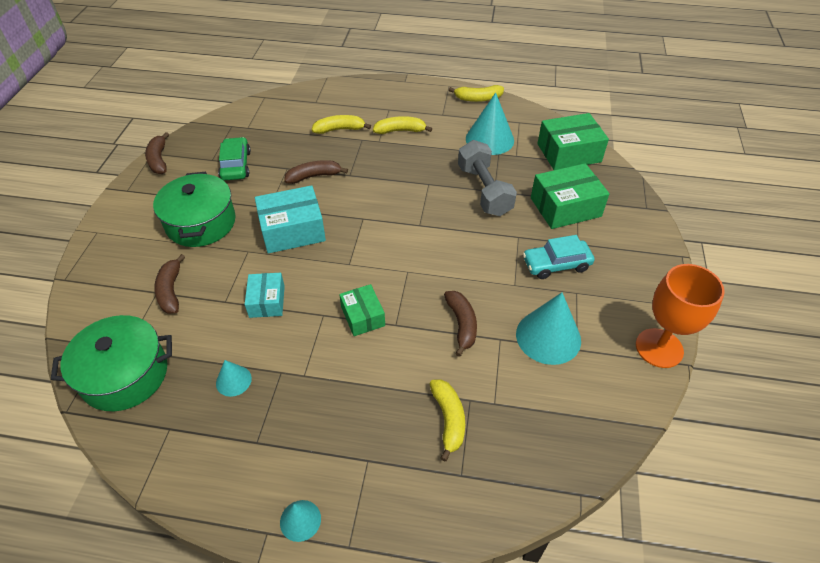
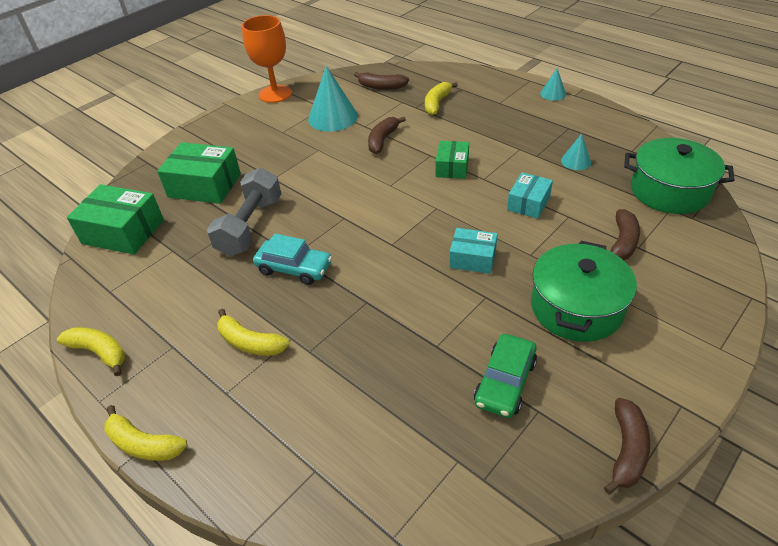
camera: 145 degrees left, 5 degrees down
(292, 230) = (472, 258): turquoise box -> turquoise box, size x0.61
(314, 176) = (409, 317): brown banana -> brown banana (381, 87)
(340, 129) = (323, 384): yellow banana -> yellow banana (143, 444)
(489, 139) = (170, 281): turquoise cone -> none
(556, 264) = (272, 151): turquoise car -> turquoise car (294, 268)

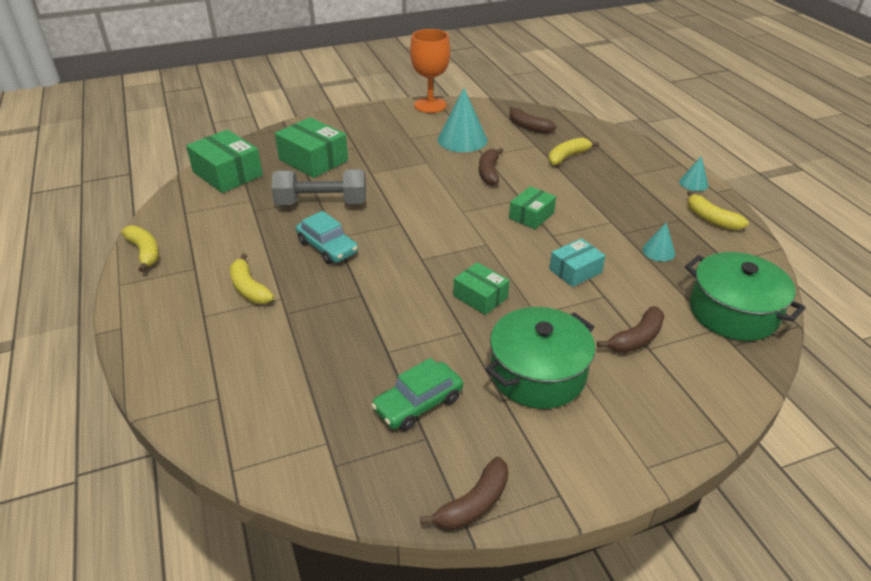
camera: 25 degrees right, 5 degrees down
(143, 444) = (123, 326): yellow banana -> yellow banana (711, 219)
(250, 226) = (321, 203): grey dumbbell -> grey dumbbell turned 45 degrees clockwise
(382, 140) = (489, 172): brown banana -> brown banana turned 45 degrees counterclockwise
(472, 258) = (480, 297): turquoise box -> green box

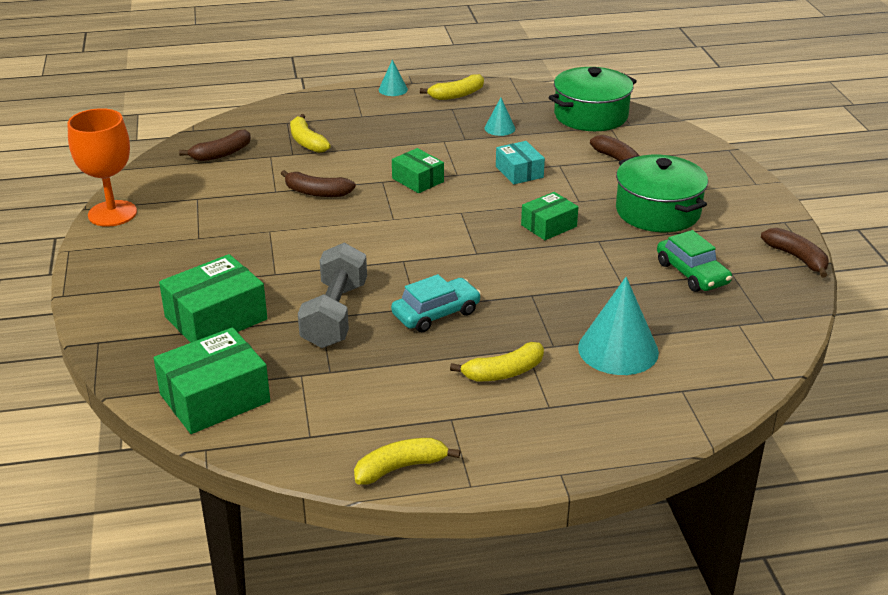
camera: 80 degrees left, 5 degrees down
(462, 139) = (227, 200): turquoise cone -> turquoise cone (618, 349)

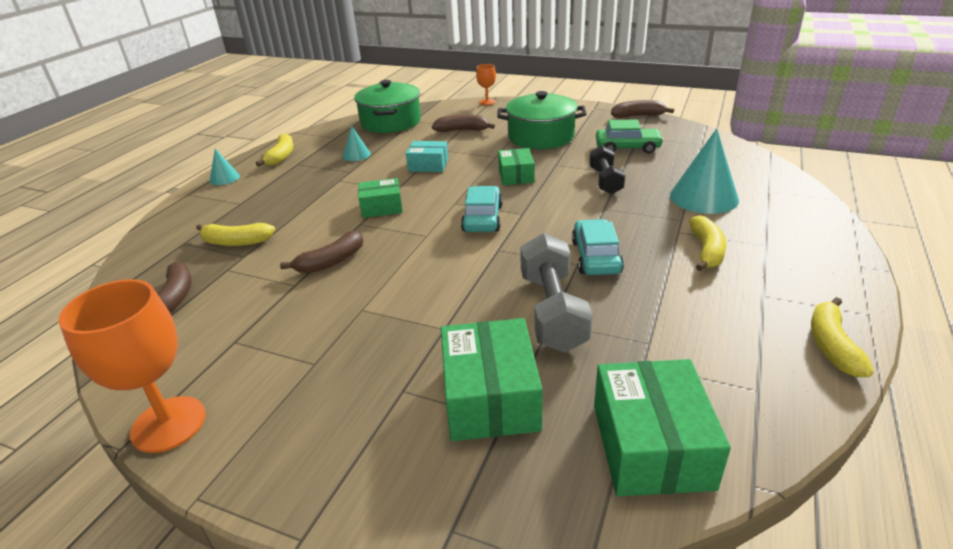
camera: 55 degrees left, 0 degrees up
(335, 315) = (552, 311): grey dumbbell -> grey dumbbell turned 45 degrees clockwise
(447, 235) = (482, 218): none -> turquoise car
(592, 280) = (605, 181): none -> black dumbbell
(712, 149) = (487, 102): none -> orange goblet

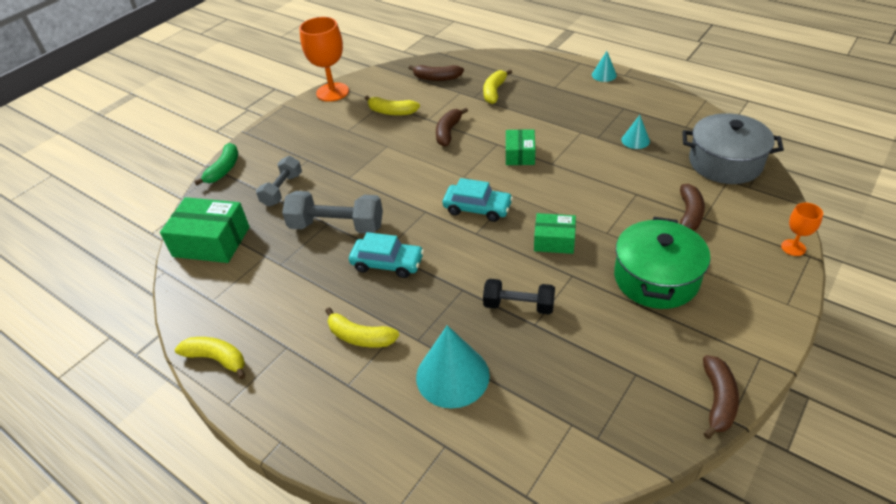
camera: 105 degrees right, 10 degrees up
(281, 156) = (643, 98): yellow banana -> yellow banana (391, 112)
(331, 262) = (448, 132): brown banana -> brown banana turned 45 degrees clockwise
(391, 122) = (725, 163): green pot -> grey pot
(428, 165) = (597, 184): turquoise box -> none
(446, 521) = (224, 169): none -> green banana
(490, 397) = (282, 190): green box -> grey dumbbell
(627, 148) = (602, 351): green car -> none

